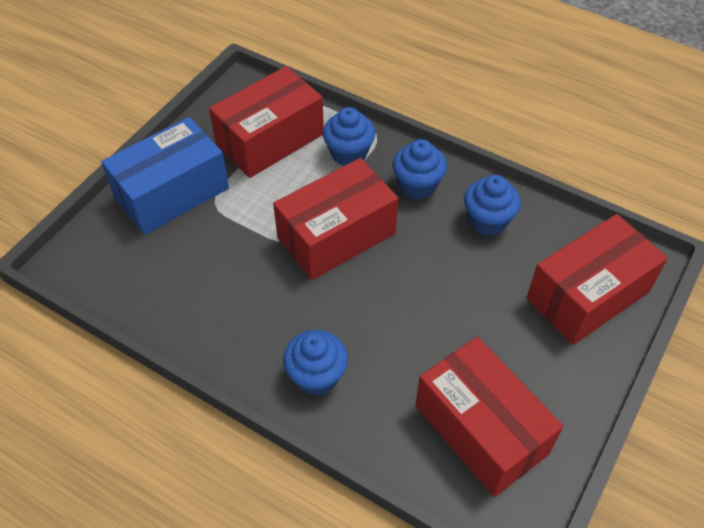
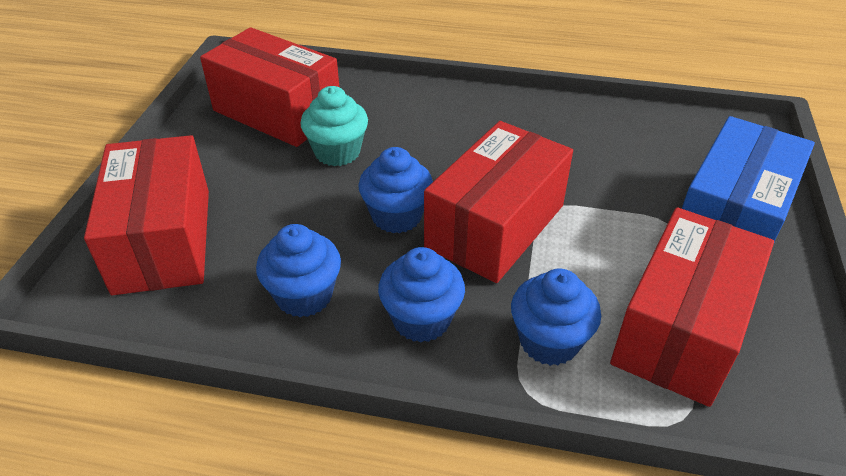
camera: 160 degrees right, 10 degrees down
(316, 376) = (441, 111): blue cupcake -> blue cupcake (397, 216)
(433, 349) = (337, 152): none -> turquoise cupcake
(588, 295) = (163, 240): red box -> red box turned 45 degrees counterclockwise

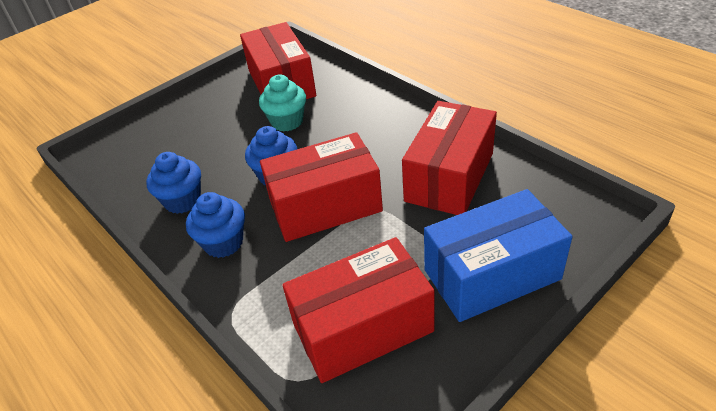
camera: 40 degrees right, 0 degrees up
(163, 240) = (153, 140): red box -> red box (449, 177)
(549, 341) = (275, 291): blue cupcake -> none

